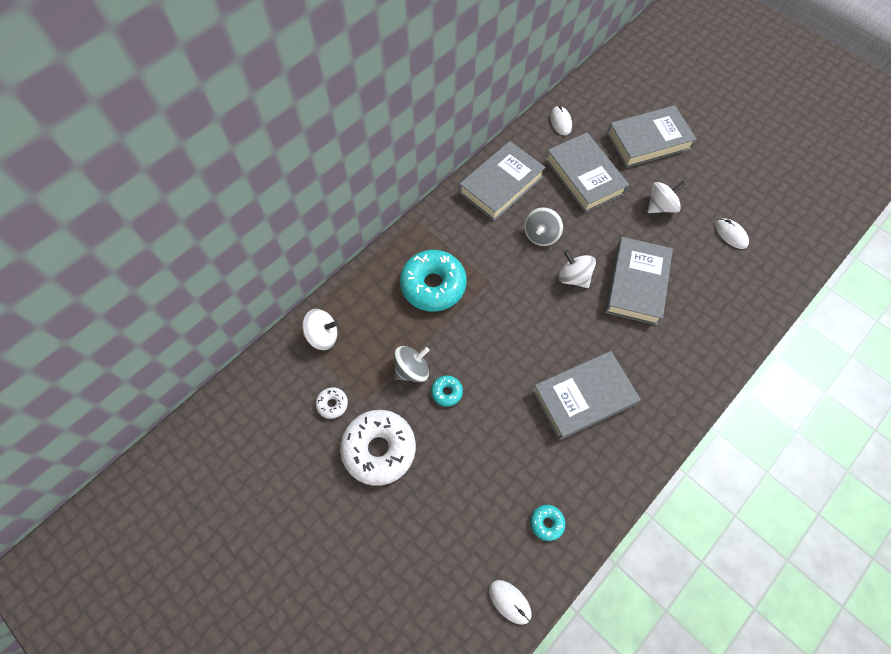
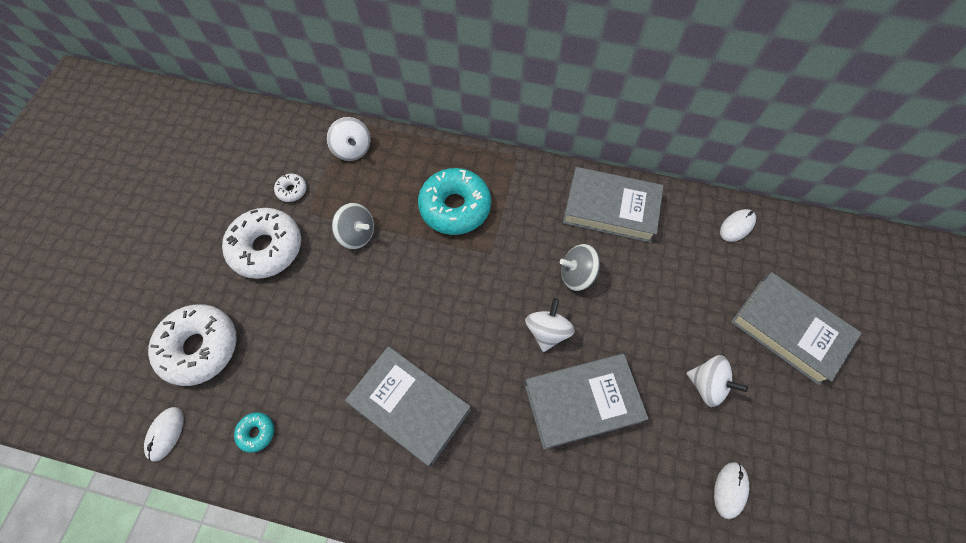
camera: 60 degrees right, 0 degrees up
(444, 544) = (200, 347): none -> white donut
(447, 392) = (349, 275): turquoise donut -> none
(584, 177) = (683, 283): grey book -> none

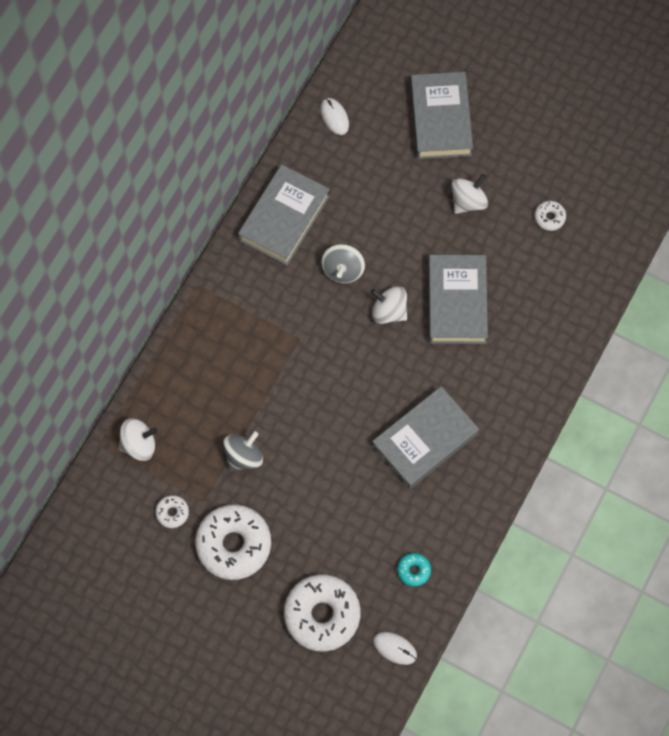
camera: 75 degrees left, 5 degrees up
(455, 207) = (240, 358): turquoise donut -> none
(730, 490) = (549, 217): white mouse -> white donut
(788, 330) = (440, 119): grey book -> grey book turned 60 degrees counterclockwise

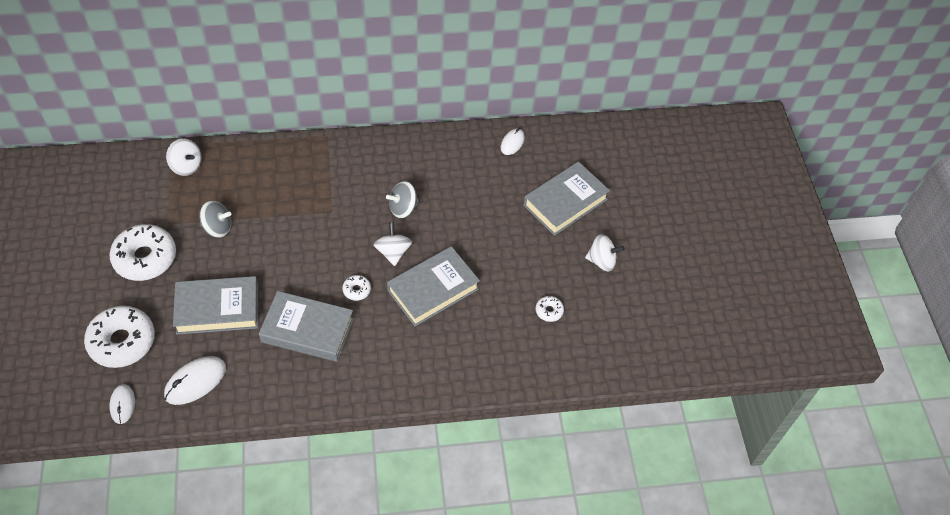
camera: 50 degrees right, 15 degrees down
(172, 513) = (147, 210): white donut -> white donut (357, 290)
(284, 218) = (414, 155): grey book -> grey book (217, 309)
(413, 570) = (195, 381): turquoise donut -> white mouse
(468, 201) = (517, 253): white spinning top -> white spinning top (602, 261)

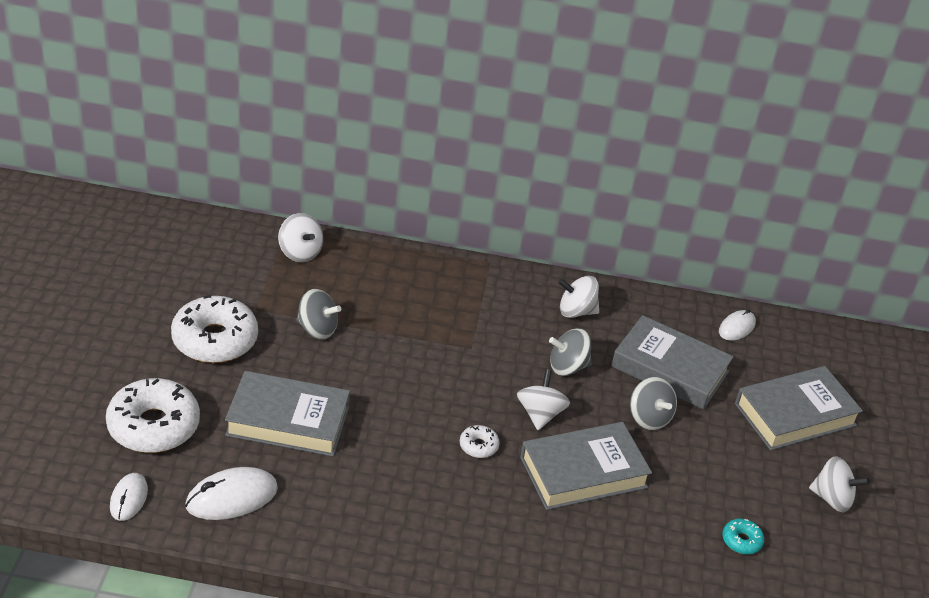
camera: 15 degrees right, 15 degrees down
(307, 330) = (398, 476): grey book -> grey book (670, 369)
(398, 160) = (576, 311): none -> white spinning top
(468, 233) = (649, 418): none -> grey spinning top
(549, 311) = (741, 541): white donut -> turquoise donut

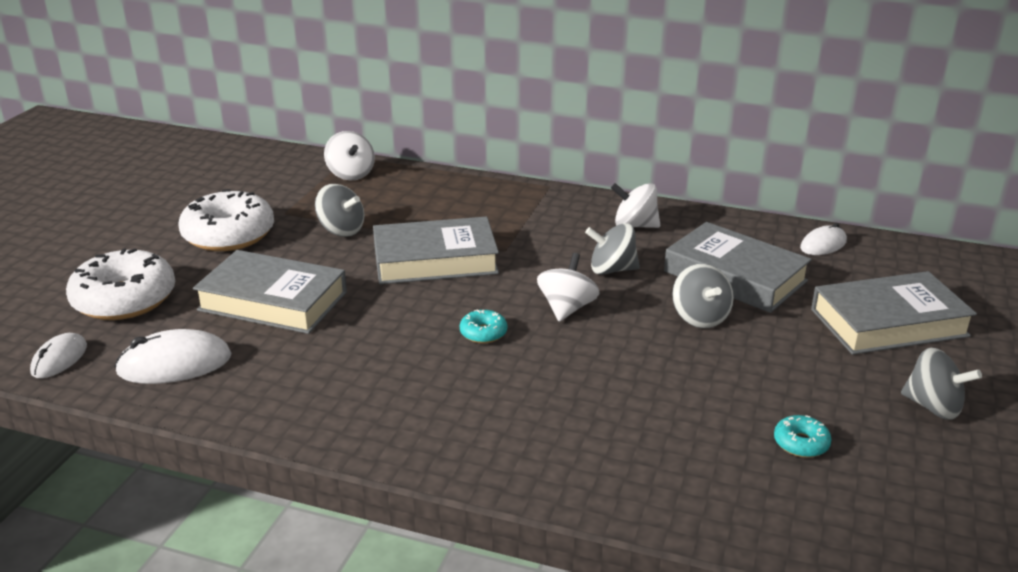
camera: 15 degrees right, 10 degrees down
(478, 446) = (483, 333): white donut -> turquoise donut
(583, 472) = (604, 363): grey book -> grey book (435, 260)
(832, 498) = (933, 407): white spinning top -> grey spinning top

